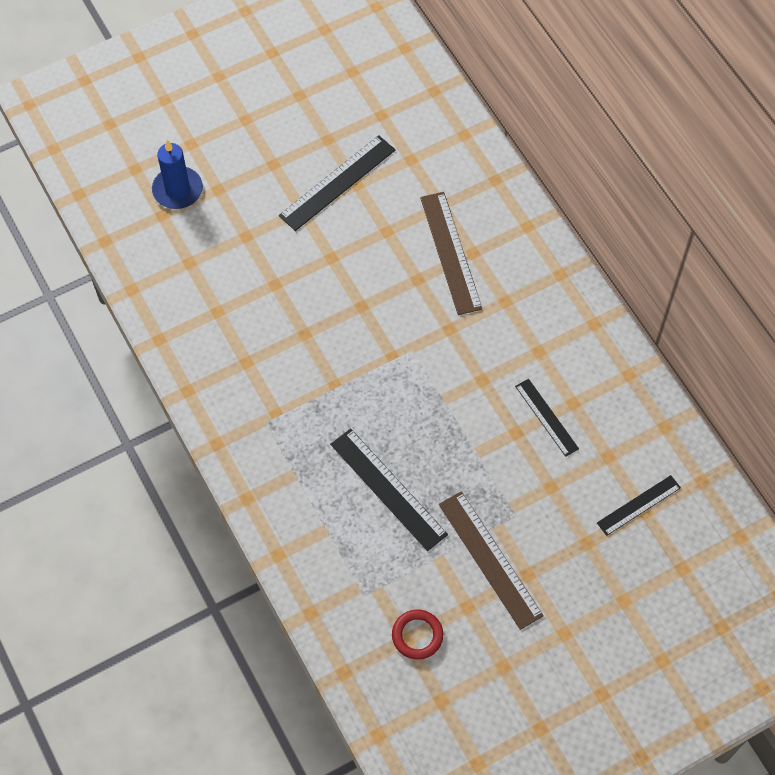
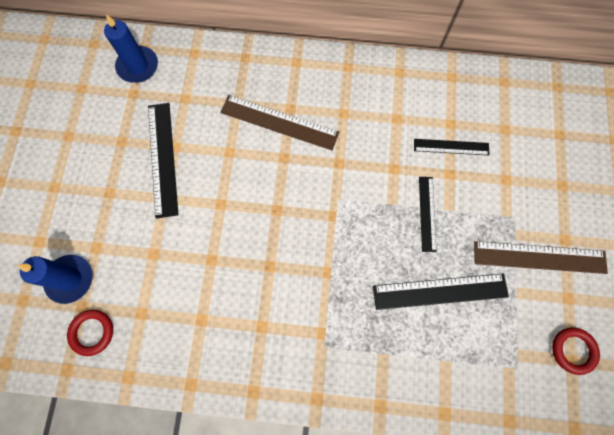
camera: 55 degrees left, 10 degrees up
(147, 237) = (92, 332): none -> red ring
(411, 99) = (138, 66): none -> blue candle
(638, 505) = (553, 135): black ruler -> black ruler (427, 213)

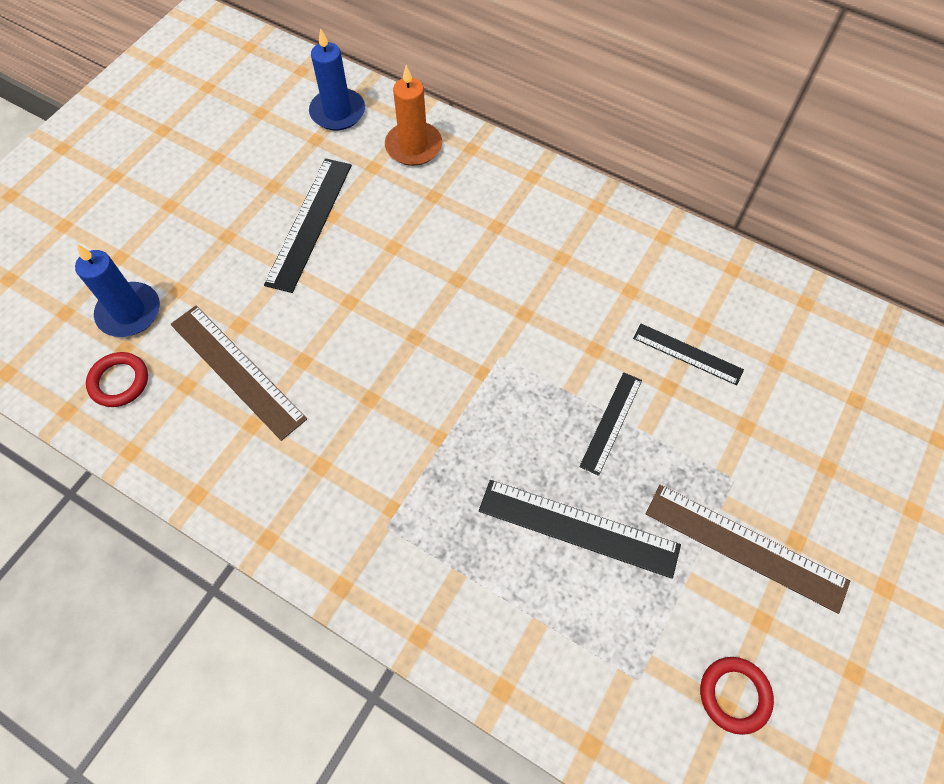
camera: 25 degrees right, 10 degrees down
(205, 71) = (413, 146): none -> orange candle
(279, 122) = (473, 237): brown ruler -> brown ruler (237, 370)

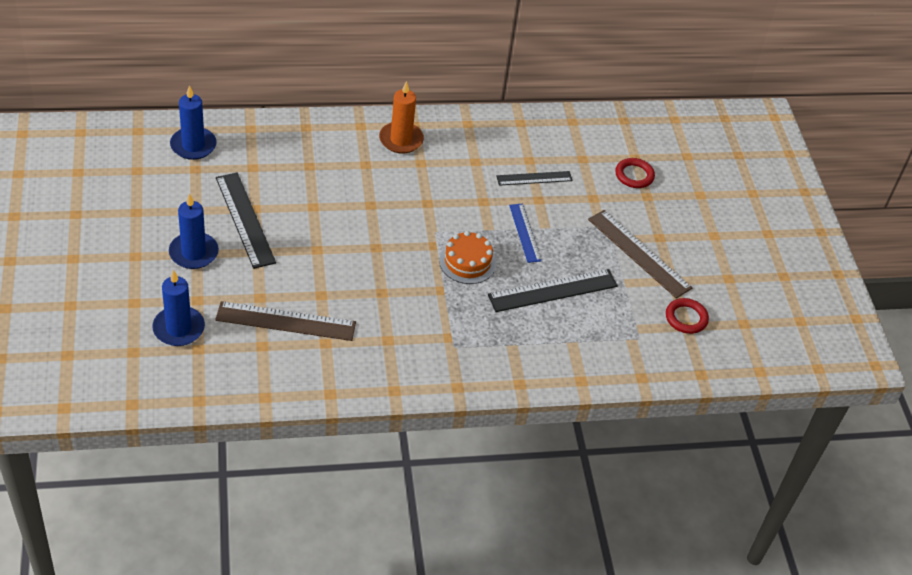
camera: 45 degrees left, 15 degrees down
(119, 381) = (216, 367): red ring -> red ring (634, 175)
(225, 233) = (193, 253): none -> blue candle
(413, 146) = (267, 143): orange candle -> orange candle (401, 140)
(504, 420) = (467, 262): none -> orange cake
(611, 422) = (524, 232): black ruler -> blue ruler
(745, 547) = (639, 253): brown ruler -> brown ruler turned 60 degrees clockwise

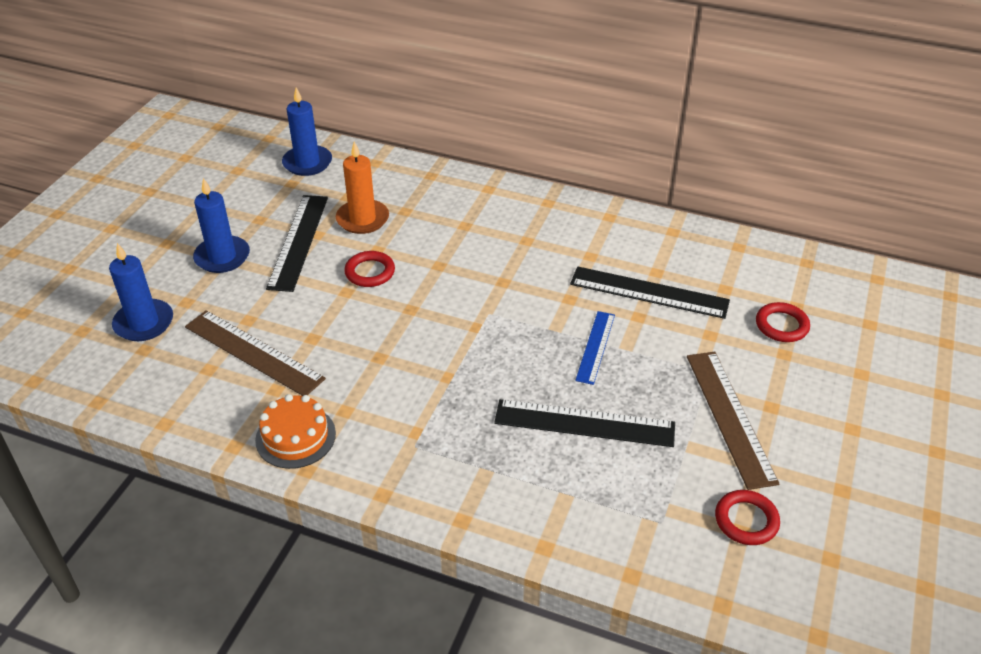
camera: 35 degrees right, 5 degrees down
(322, 227) = (370, 272): none -> red ring
(401, 140) = (521, 212): orange candle -> orange candle (362, 219)
(467, 262) = (502, 357): orange cake -> orange cake (295, 436)
(534, 178) = (649, 292): black ruler -> black ruler, size x1.62

